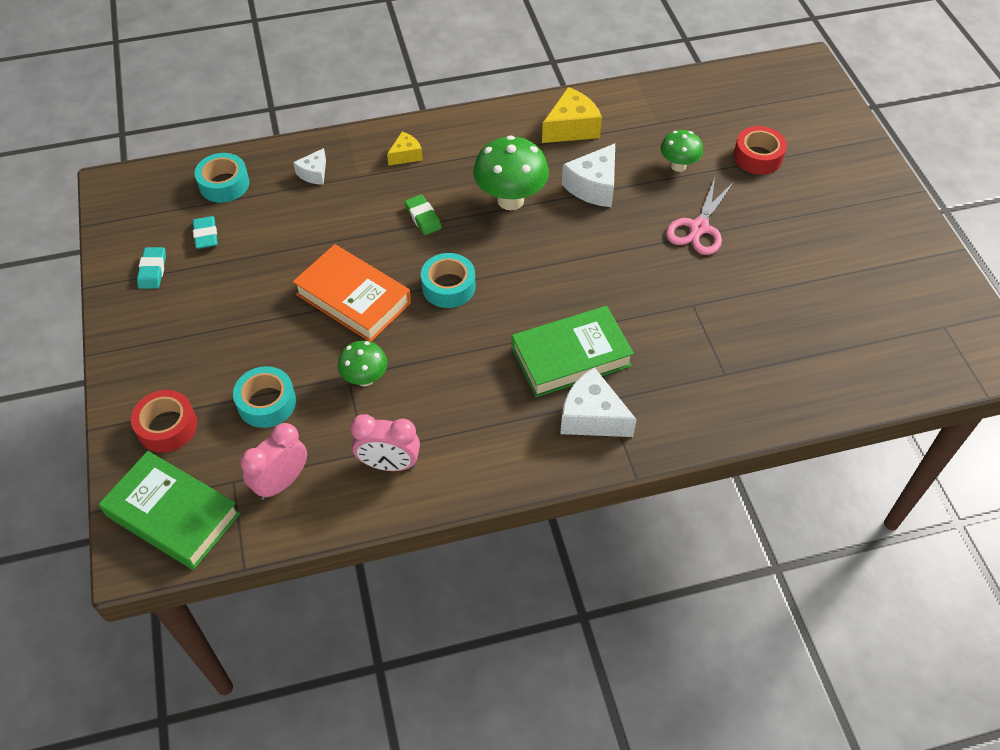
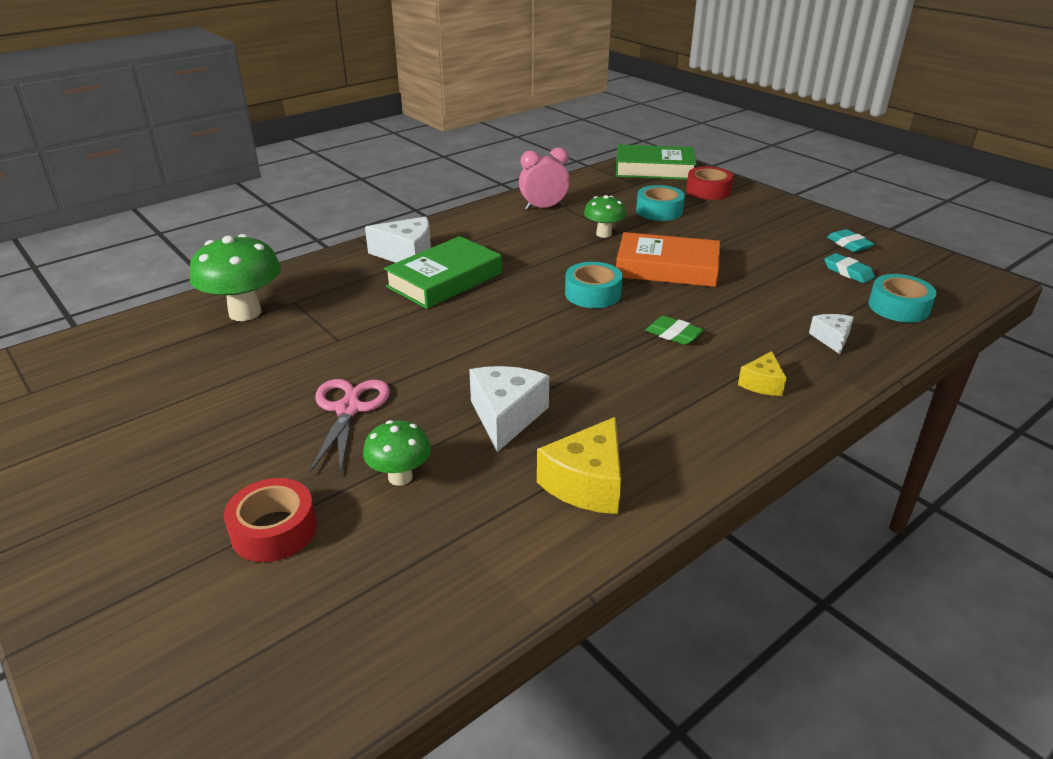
camera: 155 degrees right, 20 degrees down
(281, 482) = (605, 189): pink clock -> none
(510, 200) = (596, 374): green mushroom -> green mushroom (245, 313)

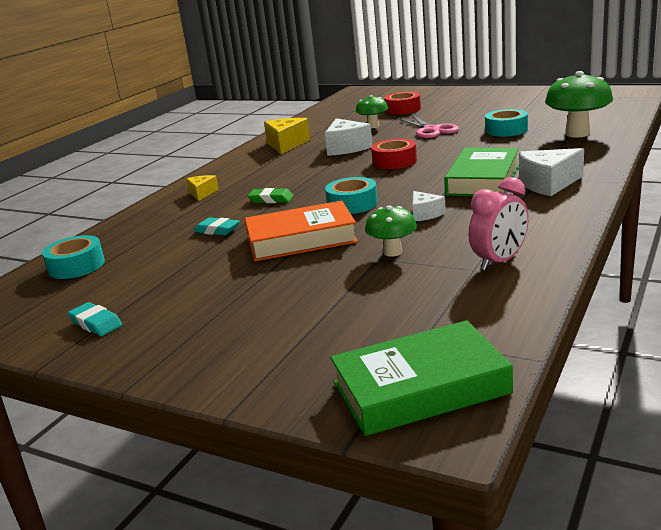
camera: 160 degrees right, 10 degrees down
(659, 211) = (351, 301): turquoise tape -> turquoise tape (506, 130)
(708, 191) = (299, 362): red tape -> red tape (394, 161)
(832, 339) = (147, 228): white cheese -> white cheese (425, 214)
(848, 272) = (111, 287): turquoise eraser -> turquoise eraser (217, 230)

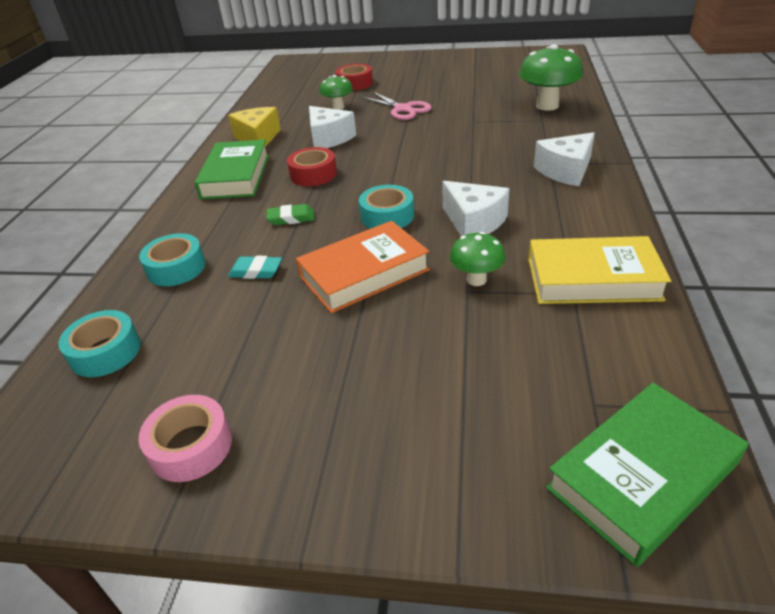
camera: 20 degrees left, 15 degrees up
(96, 323) = (191, 446): turquoise eraser -> pink tape
(202, 193) = (202, 217): yellow cheese -> none
(394, 161) = (393, 153): red tape -> red tape (313, 174)
(425, 214) = (473, 222): white cheese -> white cheese, size x1.73
(483, 180) = (500, 171): green book -> green book (236, 176)
(499, 261) = (592, 279): pink clock -> yellow book
(506, 130) = (477, 105): turquoise tape -> turquoise tape (176, 268)

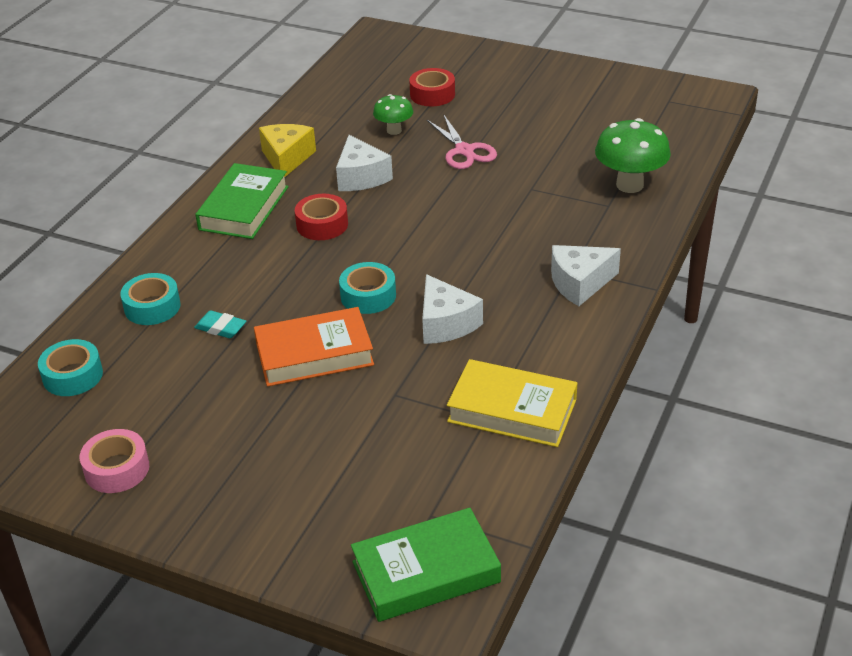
camera: 15 degrees right, 0 degrees up
(291, 218) = (276, 275): green eraser -> none
(476, 280) = (409, 385): green mushroom -> none

